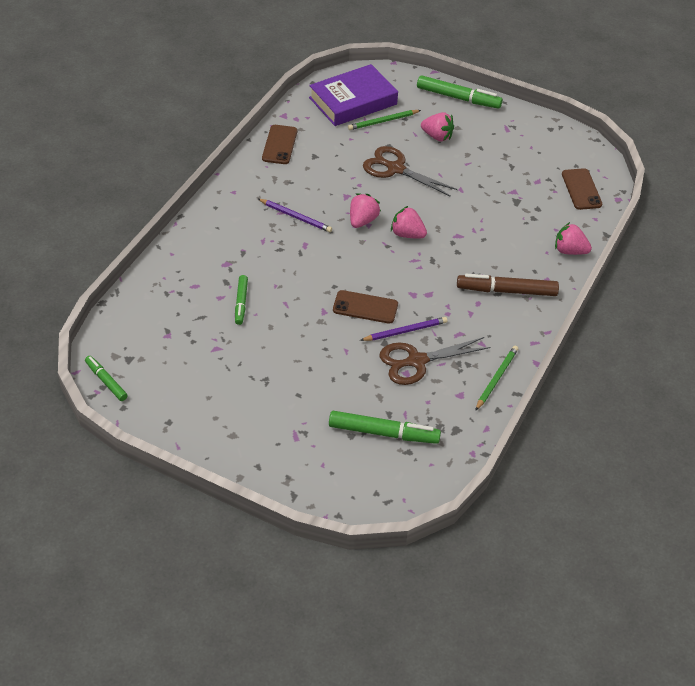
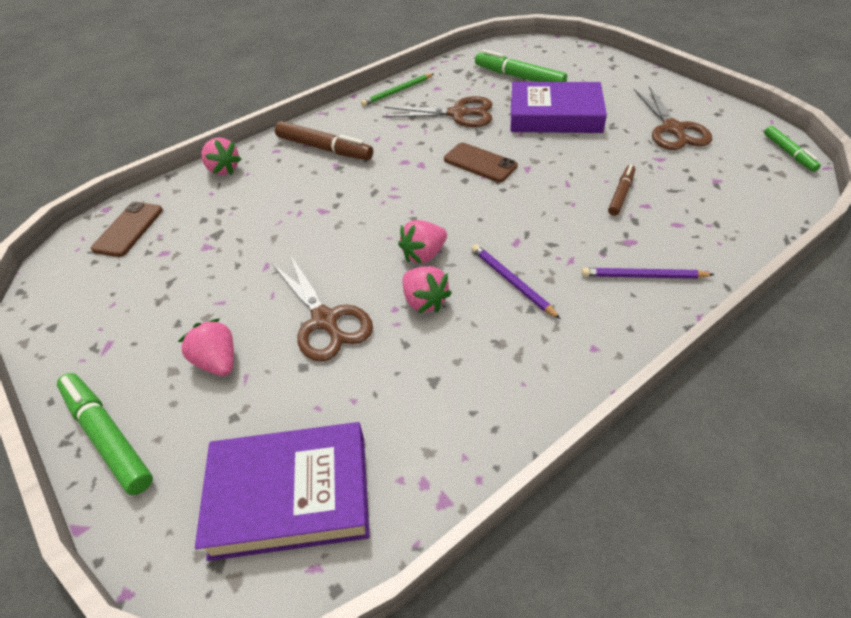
camera: 150 degrees left, 0 degrees up
(209, 388) = (673, 129): none -> brown scissors
(241, 303) = (621, 194): green marker -> brown marker
(279, 145) = (482, 424): brown phone -> none
(323, 381) = (555, 115): none -> purple book
(383, 121) = (274, 422): green pencil -> none
(405, 331) = (452, 136): purple pencil -> purple pencil (643, 276)
(407, 234) = (380, 225): pink strawberry -> pink strawberry (424, 301)

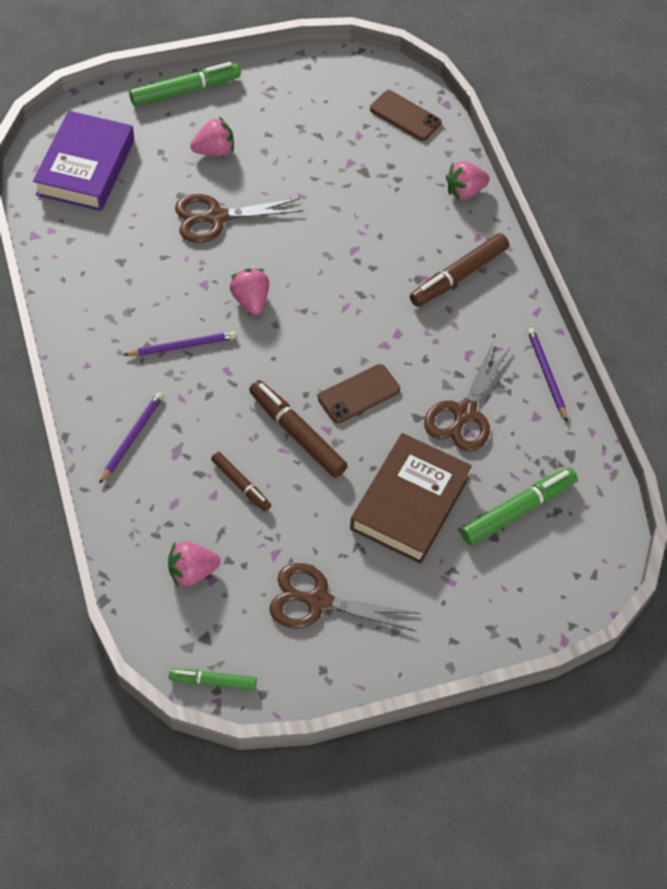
camera: 105 degrees right, 10 degrees up
(397, 92) = (546, 374): green pencil -> purple pencil
(424, 301) = (197, 282): pink strawberry -> pink strawberry (192, 572)
(545, 181) = (297, 433): none -> brown marker
(555, 115) = (409, 503): purple book -> brown book

